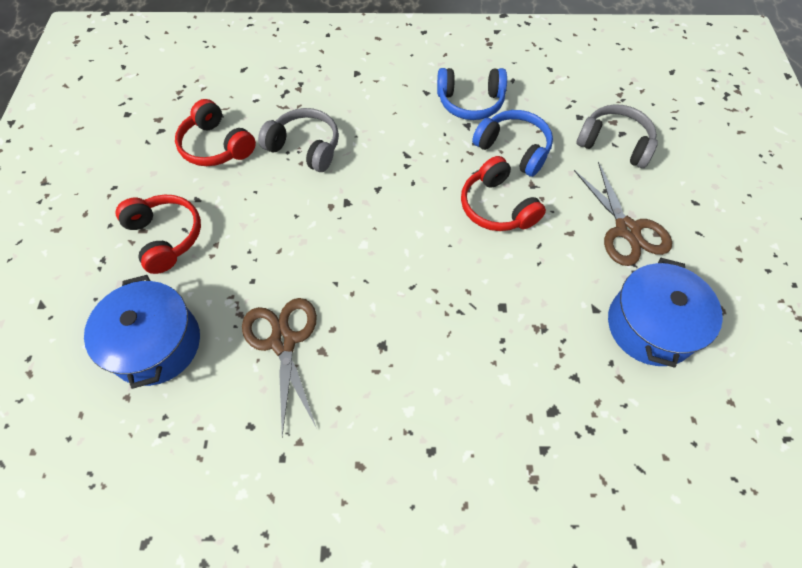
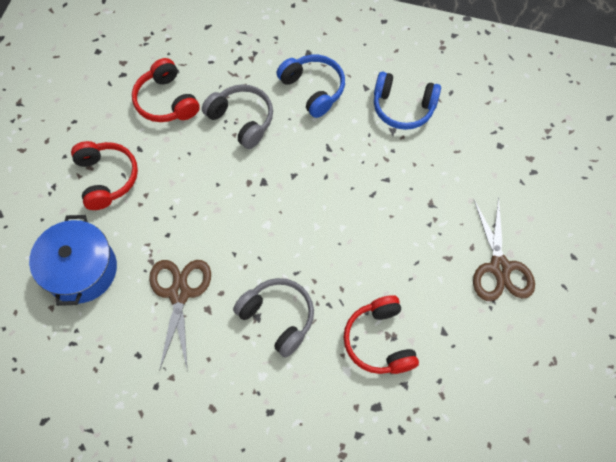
camera: 15 degrees right, 5 degrees up
(497, 207) = (392, 217): red headphones -> red headphones (379, 341)
(513, 149) = (426, 164): blue headphones -> blue headphones (313, 89)
(614, 144) = (522, 181): grey headphones -> grey headphones (278, 317)
(650, 326) = (485, 358): blue pot -> none

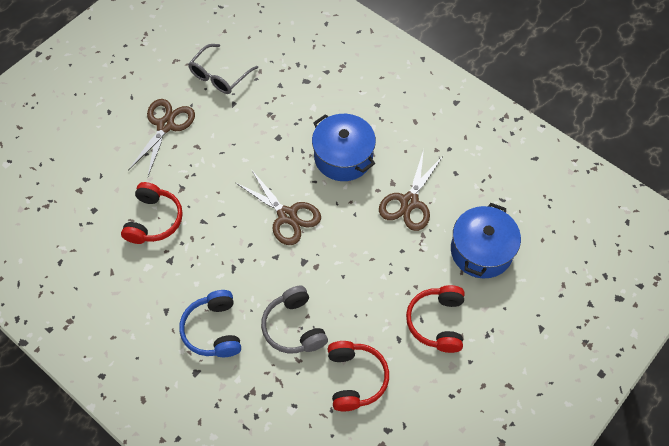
camera: 155 degrees left, 5 degrees down
(278, 317) = (343, 157): grey headphones -> blue pot
(304, 221) = (287, 215): none -> brown scissors
(379, 341) = (280, 115): red headphones -> red headphones (154, 220)
(403, 107) = (147, 277): blue headphones -> none
(485, 363) = (219, 76): none -> grey glasses

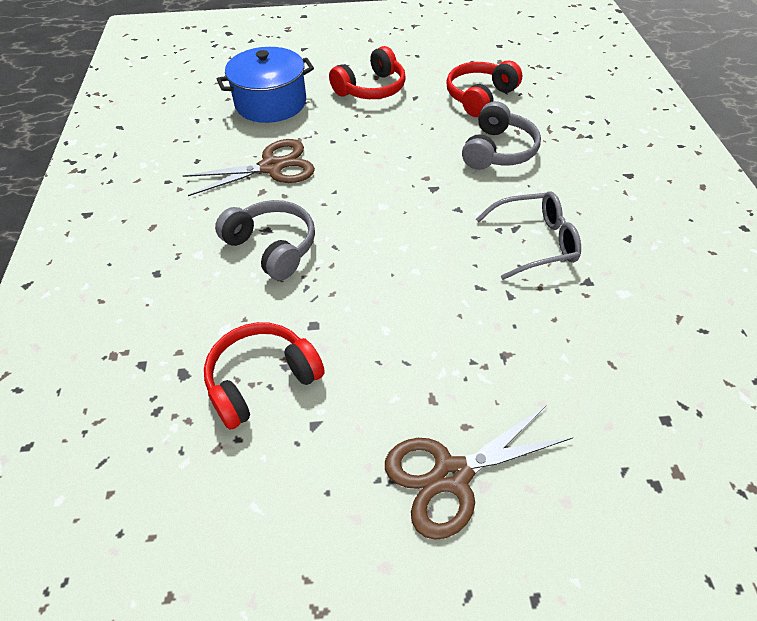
camera: 135 degrees left, 10 degrees down
(154, 220) = (577, 340): red headphones -> red headphones (262, 380)
(213, 330) = (584, 193): blue headphones -> none
(219, 76) = (282, 496): grey glasses -> grey glasses (535, 242)
(287, 215) = (404, 235): brown scissors -> none
(343, 157) = (272, 247): blue pot -> grey headphones

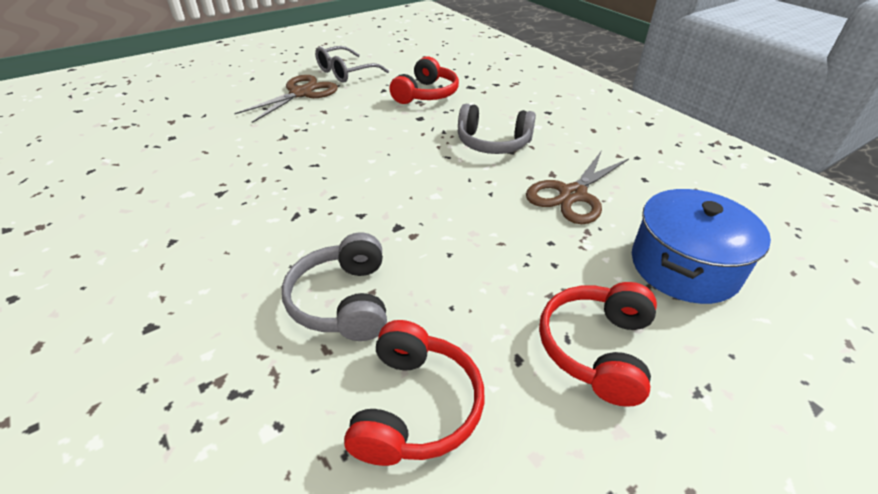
camera: 150 degrees right, 10 degrees down
(535, 242) = (272, 208): grey glasses -> grey glasses (345, 72)

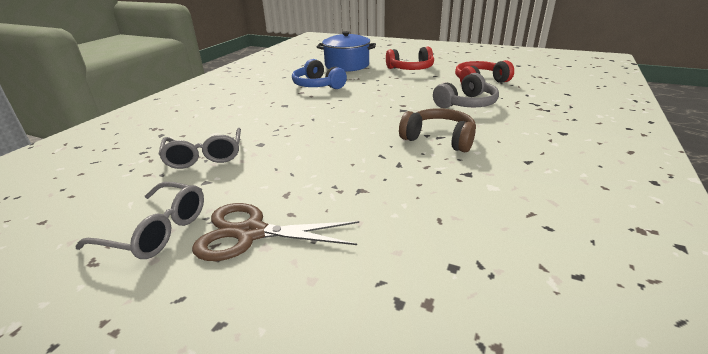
camera: 120 degrees left, 10 degrees down
(292, 212) = (439, 139): none -> brown headphones
(426, 94) = (205, 156): red headphones -> grey glasses
(493, 143) = (279, 111): grey headphones -> none
(573, 195) = (317, 85): brown scissors -> blue headphones

